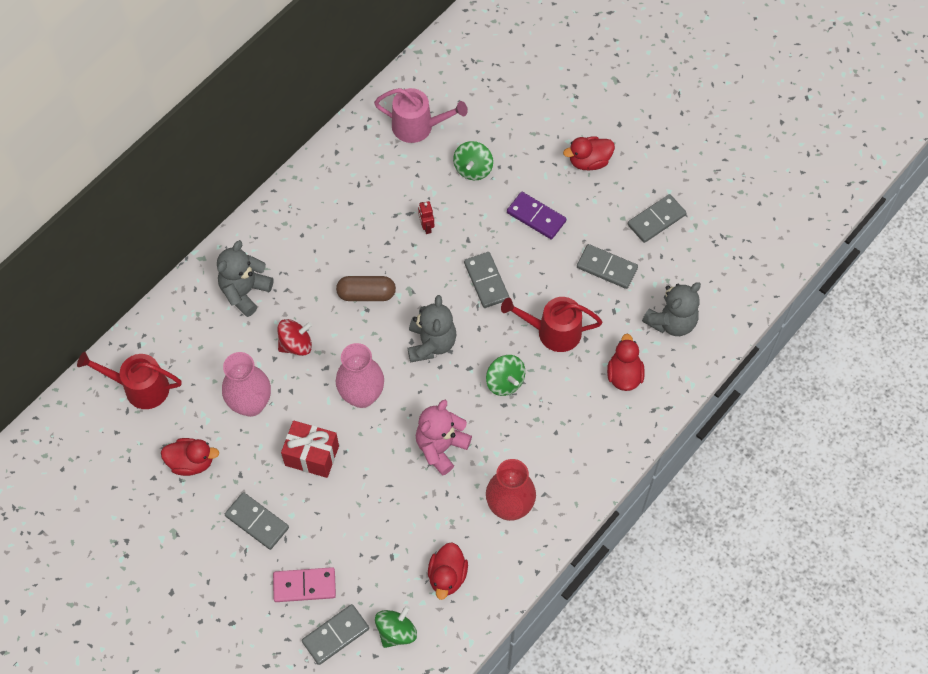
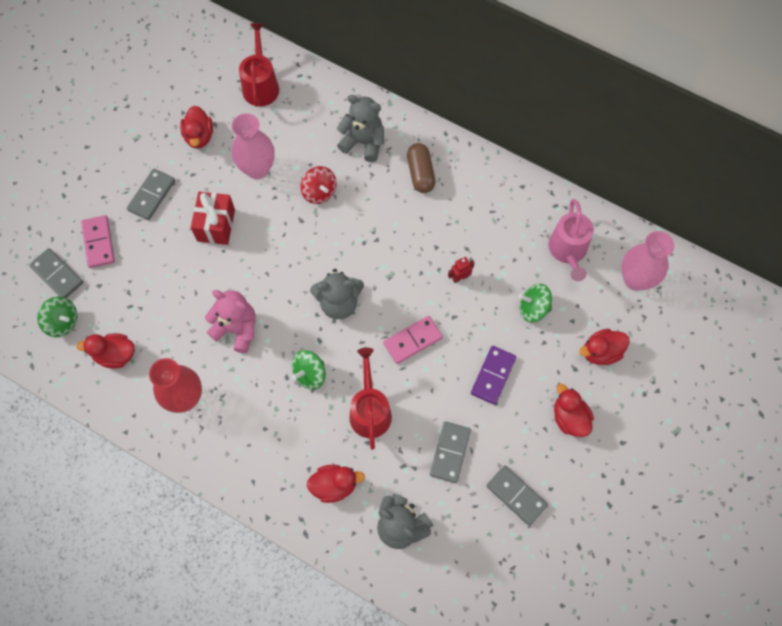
camera: 80 degrees right, 5 degrees up
(362, 395) = (278, 254): pink vase -> pink vase (635, 279)
(366, 294) = (379, 239): brown capsule -> brown capsule (420, 173)
(486, 281) = (413, 341): grey domino -> pink domino
(528, 122) = (601, 352): none -> red duck

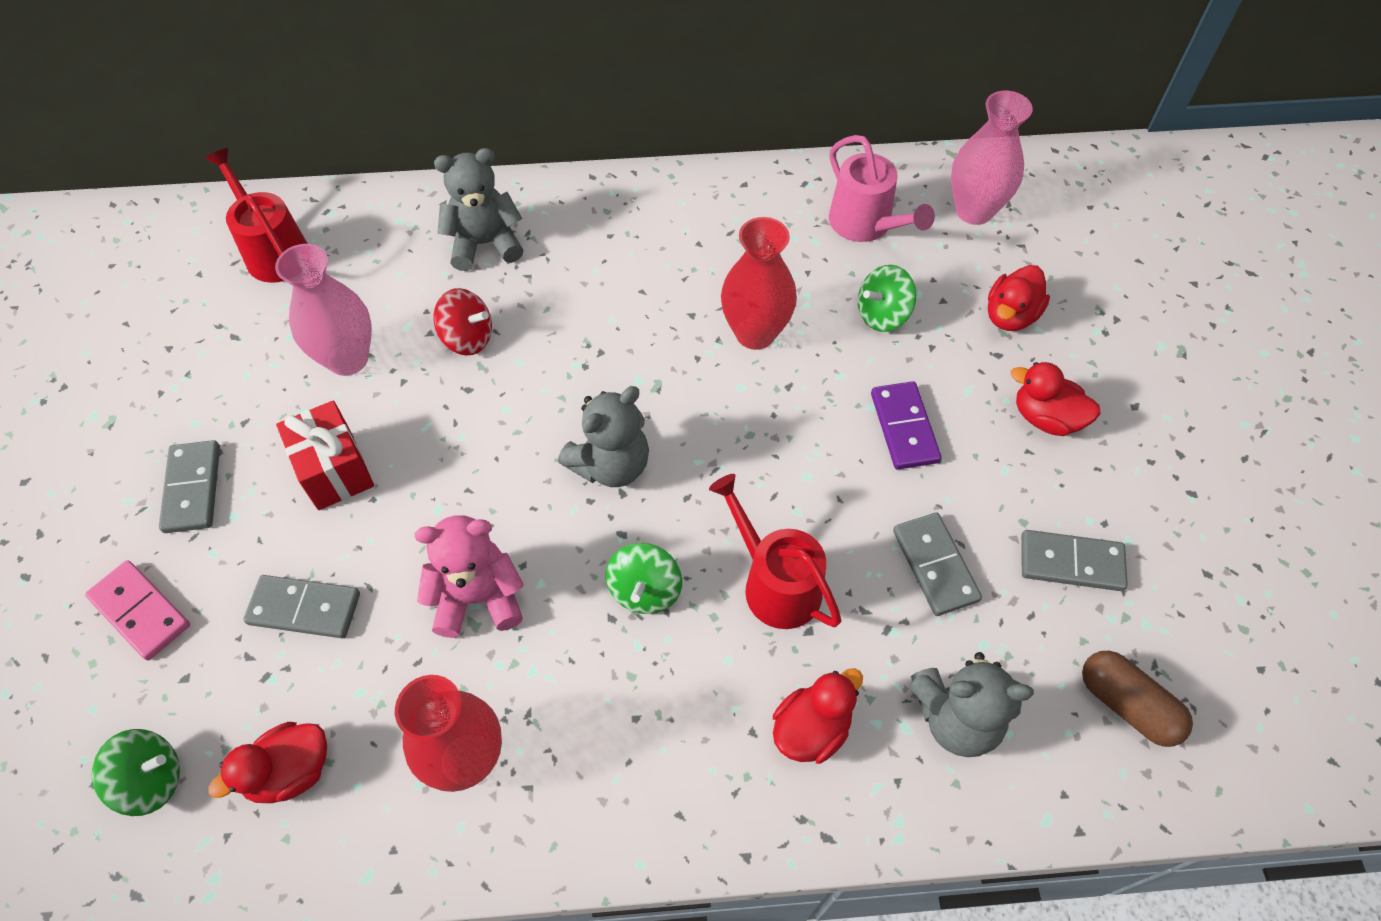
camera: 35 degrees left, 10 degrees down
(57, 275) = (91, 708): grey domino -> grey domino (304, 608)
(199, 136) = (219, 365): red duck -> none
(413, 341) = (758, 450): pink domino -> none
(420, 173) = (596, 239): brown capsule -> brown capsule (1127, 705)
(460, 277) = (755, 333): red robot -> red vase

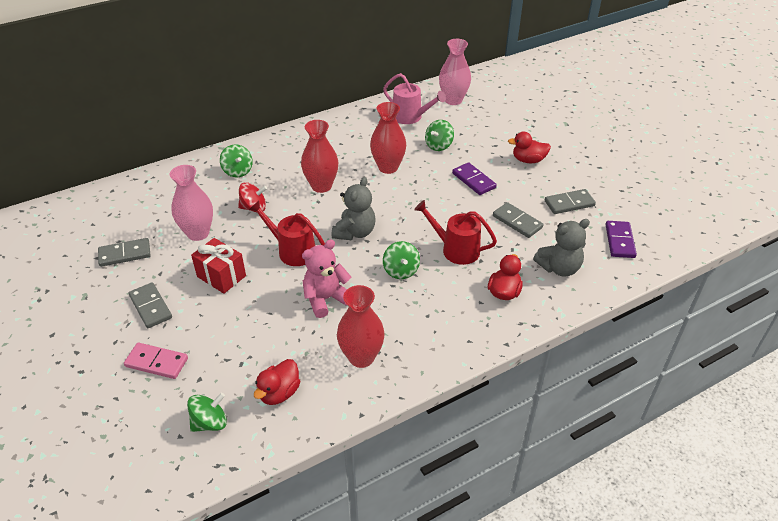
camera: 25 degrees left, 15 degrees down
(274, 251) = (128, 204): red watering can -> red watering can (292, 251)
(304, 608) = (243, 332): grey domino -> grey domino (125, 254)
(485, 244) = (238, 171): grey teddy bear -> green spinning top
(610, 332) = (321, 186): none -> red vase
(1010, 316) = (491, 131): red duck -> none
(1127, 705) = (620, 241): brown capsule -> purple domino

